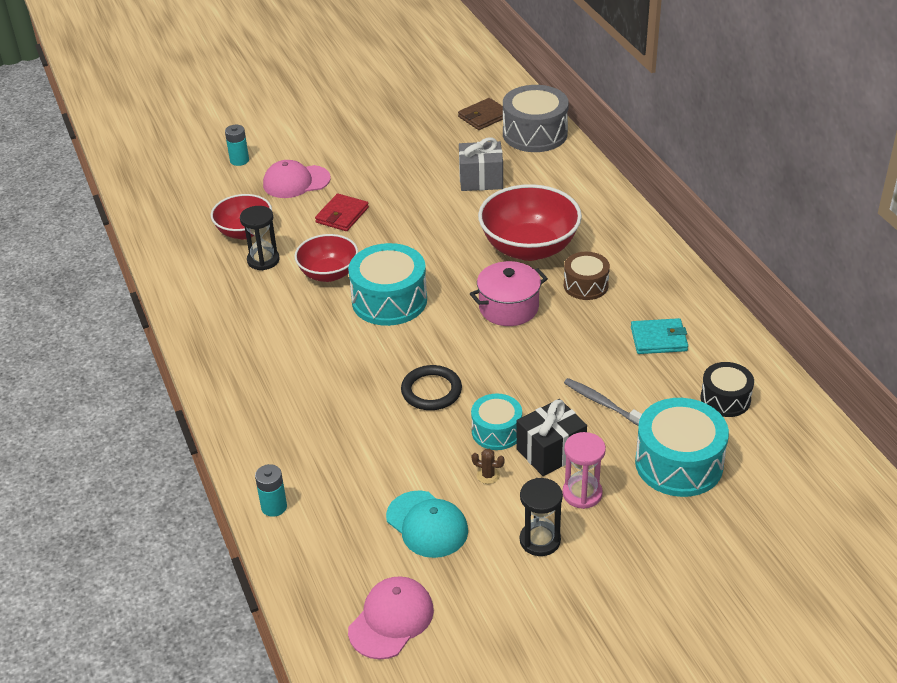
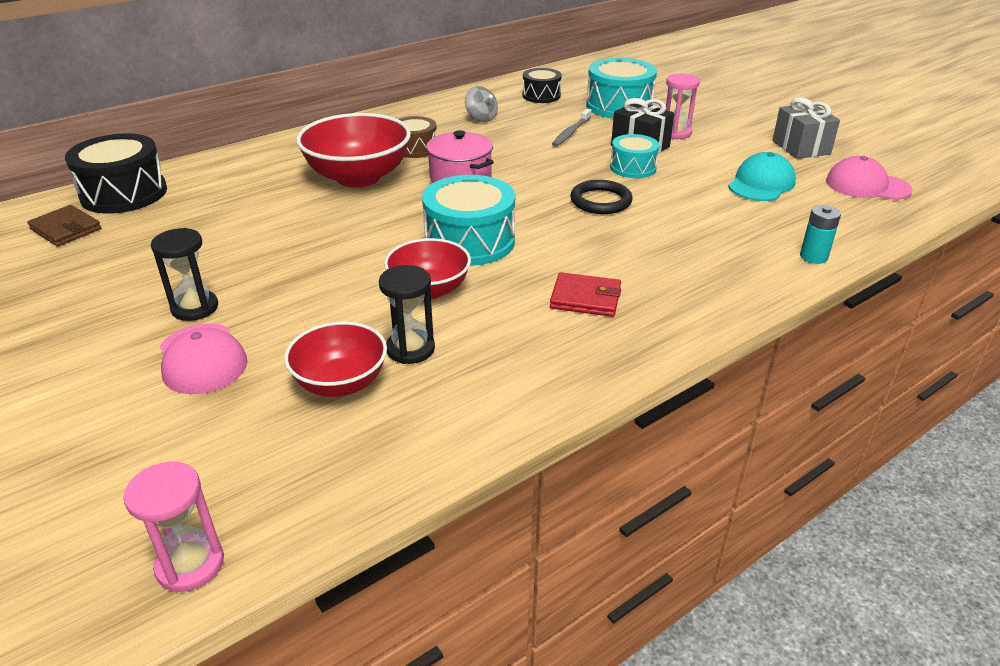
camera: 105 degrees left, 5 degrees down
(141, 188) = (190, 564): none -> pink hourglass
(239, 160) = (116, 440): turquoise battery -> none
(342, 215) = (296, 301): red wallet -> red wallet (585, 298)
(481, 180) = (221, 215): grey gift -> grey gift (801, 147)
(488, 475) = (686, 166): brown cactus -> none
(535, 134) = (124, 194): grey drum -> black drum
(540, 540) = (734, 143): black hourglass -> black hourglass (195, 308)
(658, 339) = (481, 118): turquoise wallet -> grey spinning top

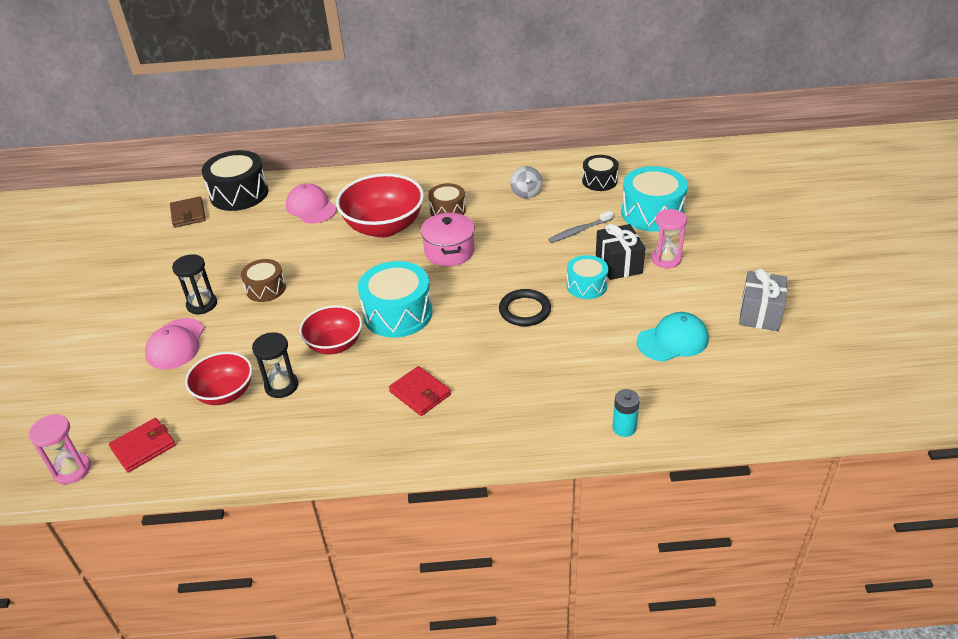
camera: 35 degrees right, 5 degrees up
(272, 267) = (265, 289): none -> brown drum
(284, 486) = (143, 447): none -> red wallet
(867, 185) = (766, 377): pink cap -> pink cap (311, 207)

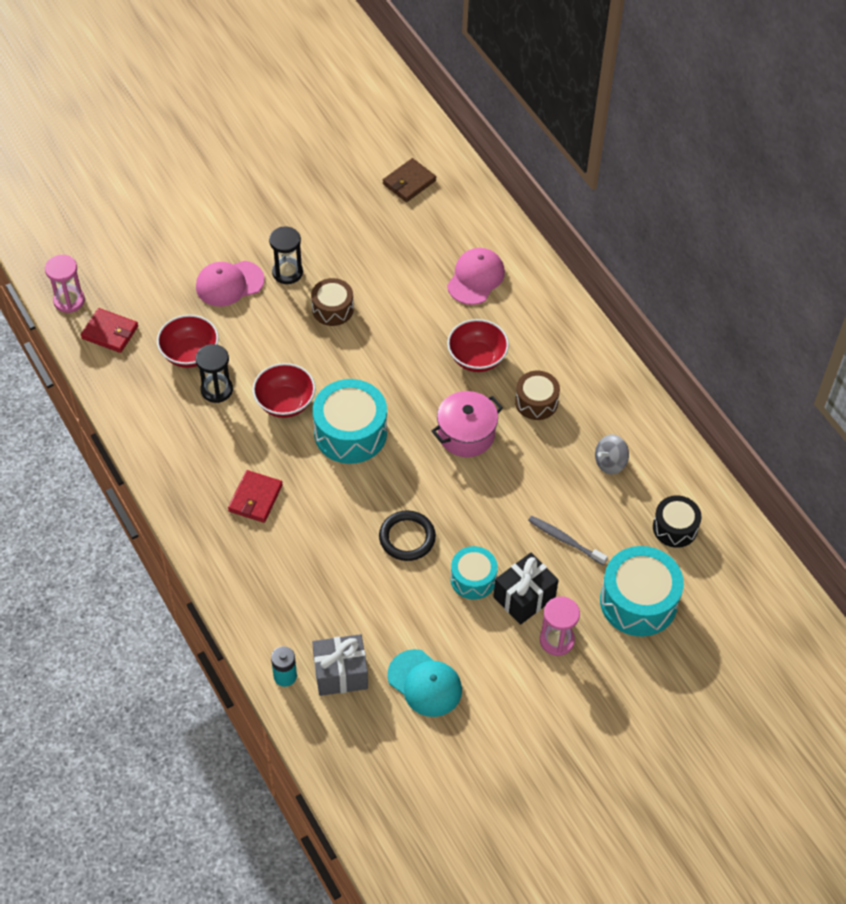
camera: 60 degrees right, 15 degrees up
(239, 194) = (464, 204): black drum -> none
(384, 227) = (477, 358): red bowl -> red bowl, size x0.61
(760, 314) = (506, 754): grey gift -> grey gift (340, 673)

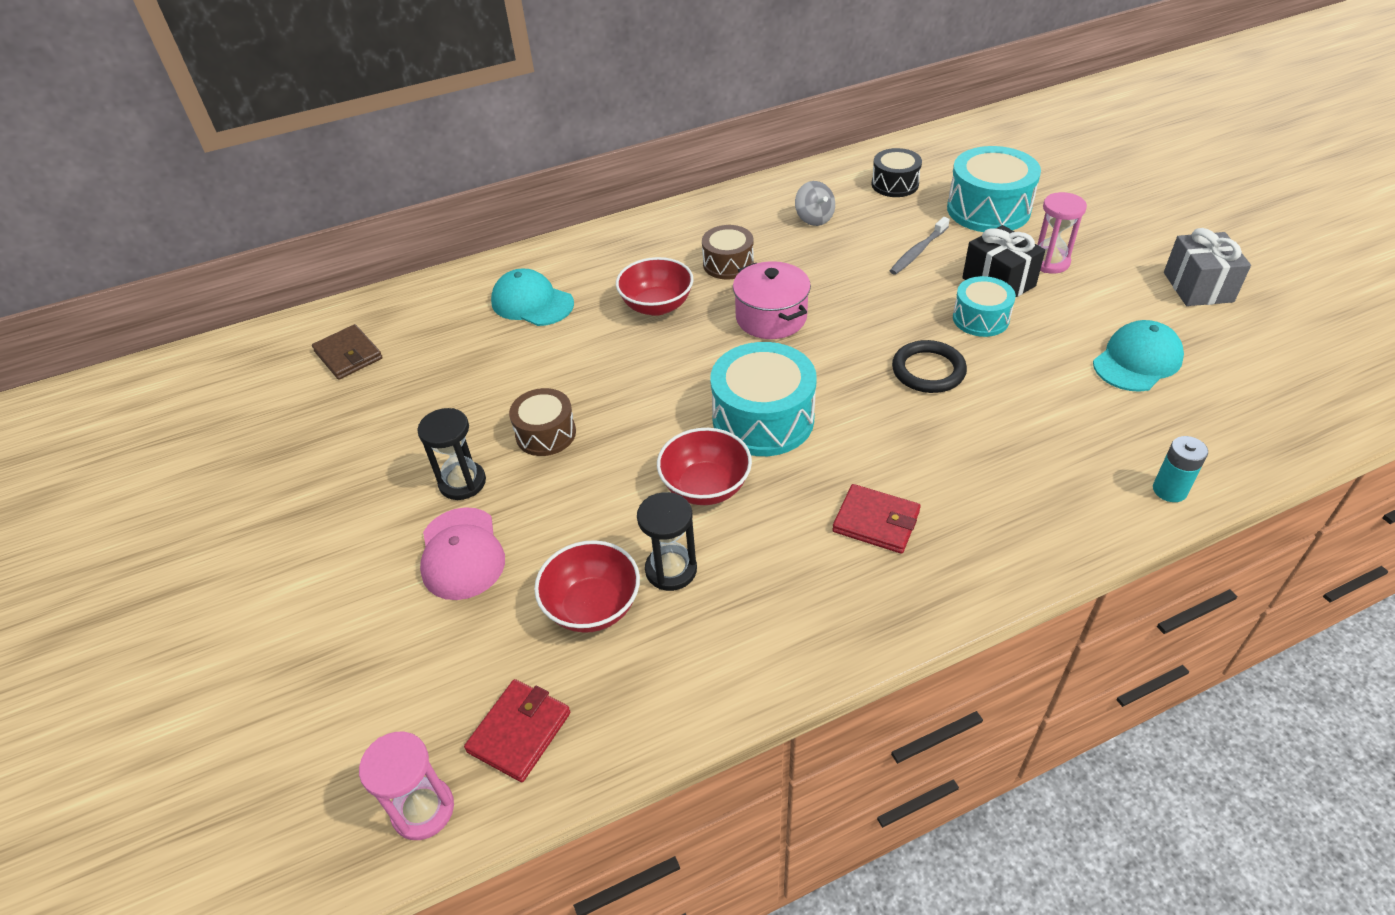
camera: 80 degrees left, 10 degrees down
(340, 673) = (1147, 434): grey gift -> grey gift (1198, 287)
(475, 278) = (532, 303): pink cap -> turquoise cap

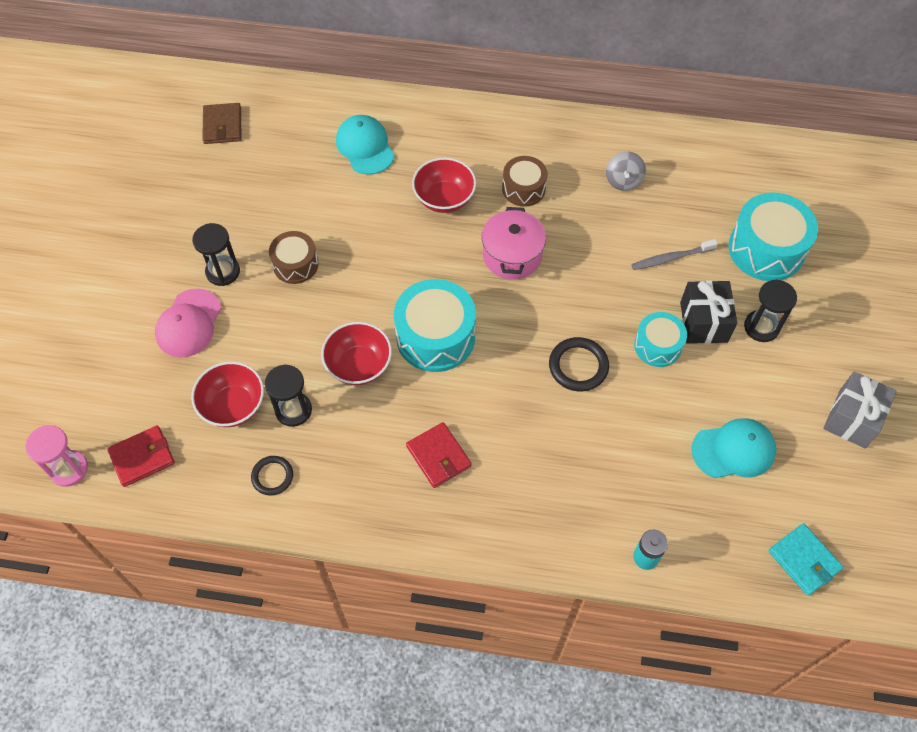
camera: 30 degrees right, 15 degrees up
(709, 652) = (272, 476): none -> black ring
(895, 184) = (717, 181): black drum -> none
(1049, 262) = (761, 327): pink hourglass -> black hourglass
(1296, 410) = (804, 560): none -> turquoise wallet

